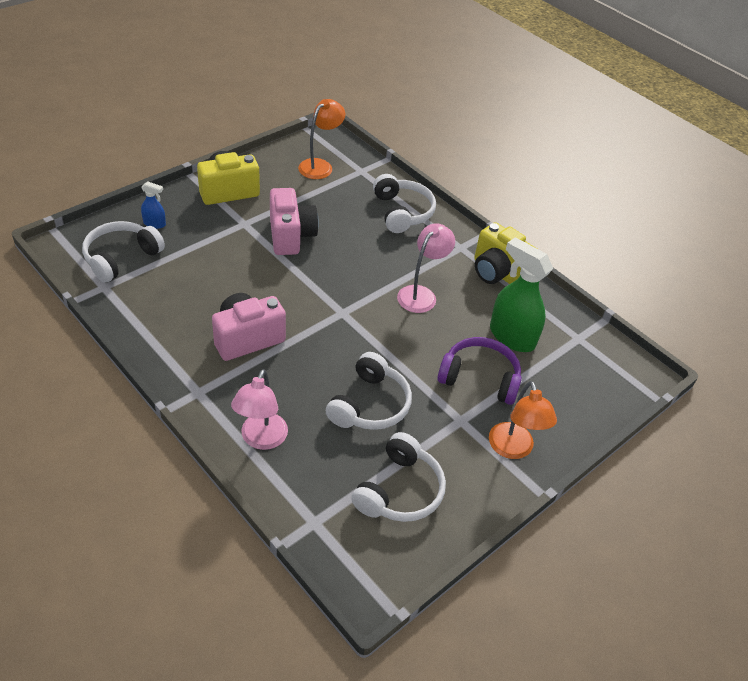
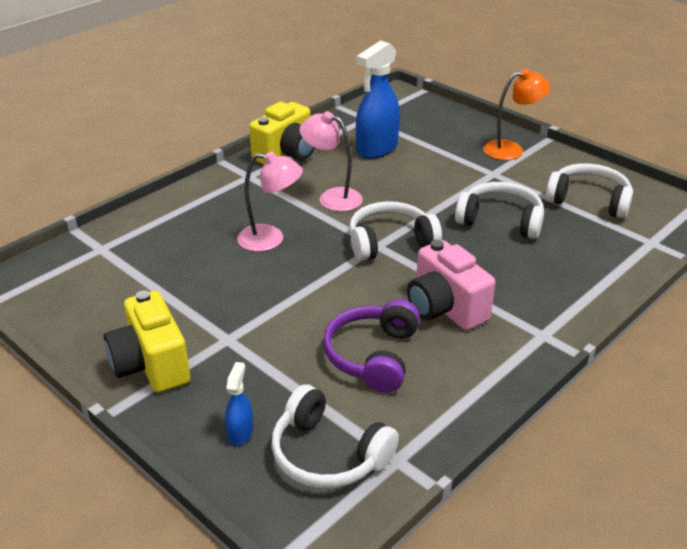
camera: 90 degrees left, 10 degrees down
(261, 439) = (581, 282): pink lamp -> pink lamp (270, 239)
(291, 236) = (249, 294): pink camera -> none
(320, 165) = (87, 284): orange lamp -> none
(402, 212) = (189, 214): white headphones -> white headphones (390, 242)
(480, 378) = (437, 164): purple headphones -> purple headphones (372, 356)
(511, 336) = (376, 149): green spray bottle -> blue spray bottle

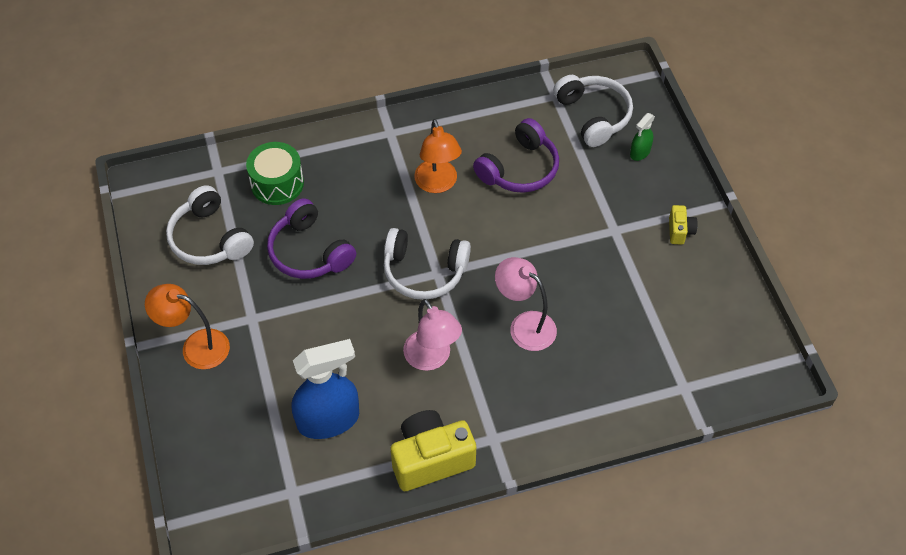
camera: 150 degrees left, 20 degrees up
(151, 365) = (680, 231): yellow camera -> yellow camera, size x0.48
(240, 432) = (640, 152): blue spray bottle -> green spray bottle
(445, 309) = (437, 184): pink camera -> orange lamp
(500, 220) = (309, 252): white headphones -> purple headphones
(590, 253) = (277, 183): none -> green drum

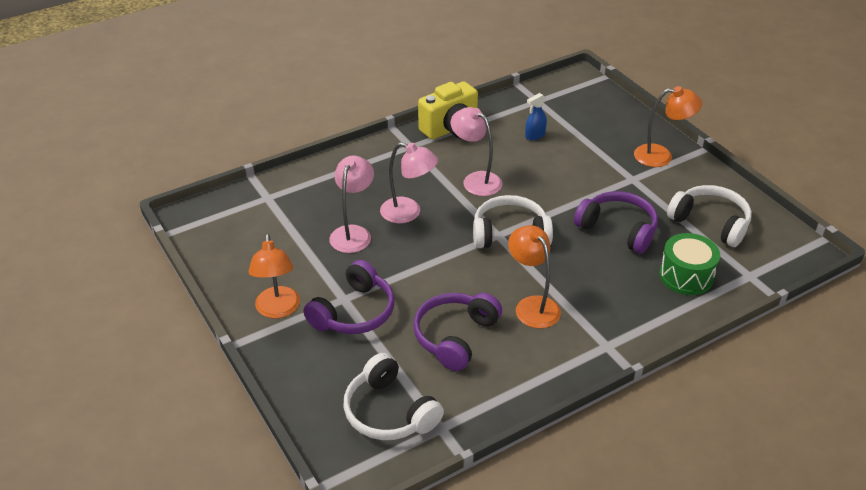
camera: 165 degrees right, 15 degrees down
(329, 420) = (535, 135): blue spray bottle -> blue spray bottle, size x0.48
(591, 310) = (353, 233): none -> pink lamp
(606, 213) = (354, 312): none -> purple headphones
(640, 152) = (328, 380): green spray bottle -> none
(680, 231) = (278, 310): yellow camera -> orange lamp

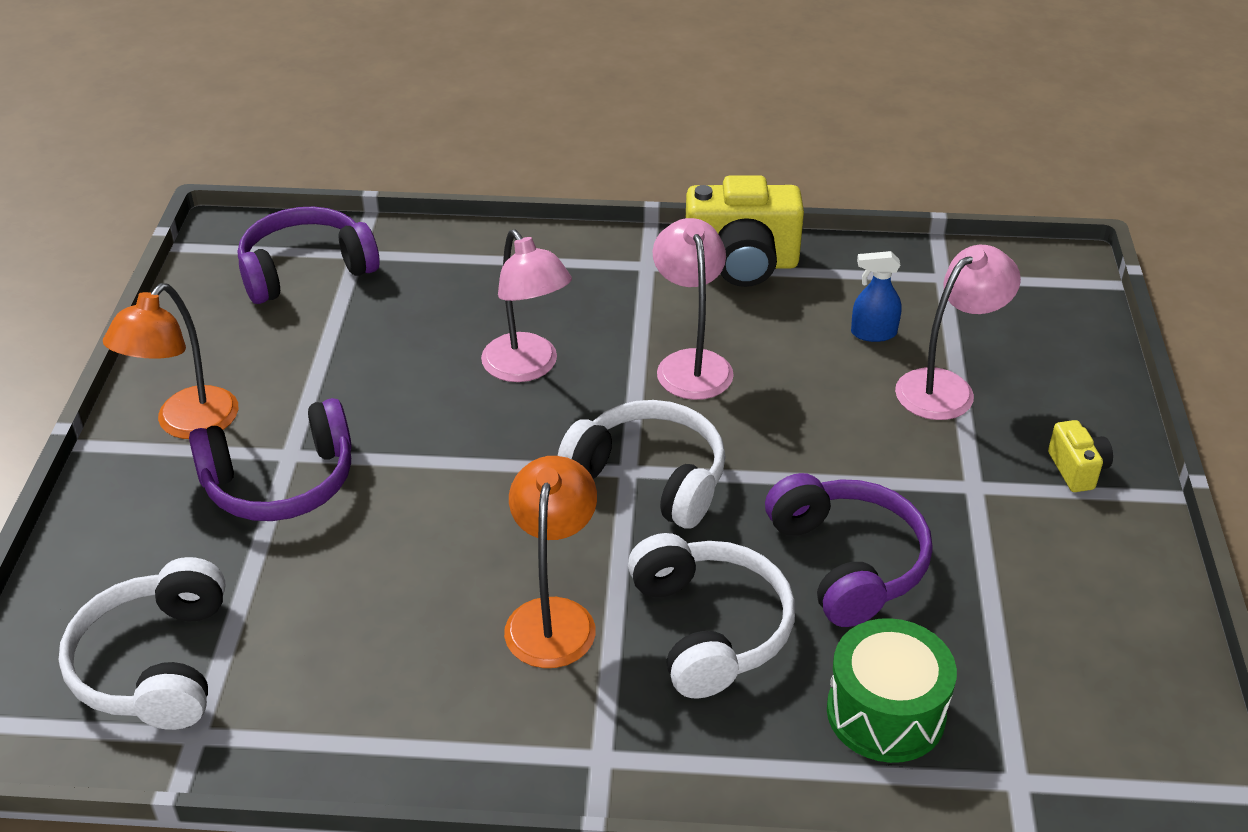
camera: 35 degrees right, 0 degrees up
(353, 233) = (413, 361): pink lamp -> pink lamp (946, 387)
(455, 336) = (378, 600): purple headphones -> purple headphones (306, 270)
(661, 156) = (1077, 470): orange lamp -> yellow camera
(710, 222) = (1045, 638): white headphones -> white headphones (710, 628)

